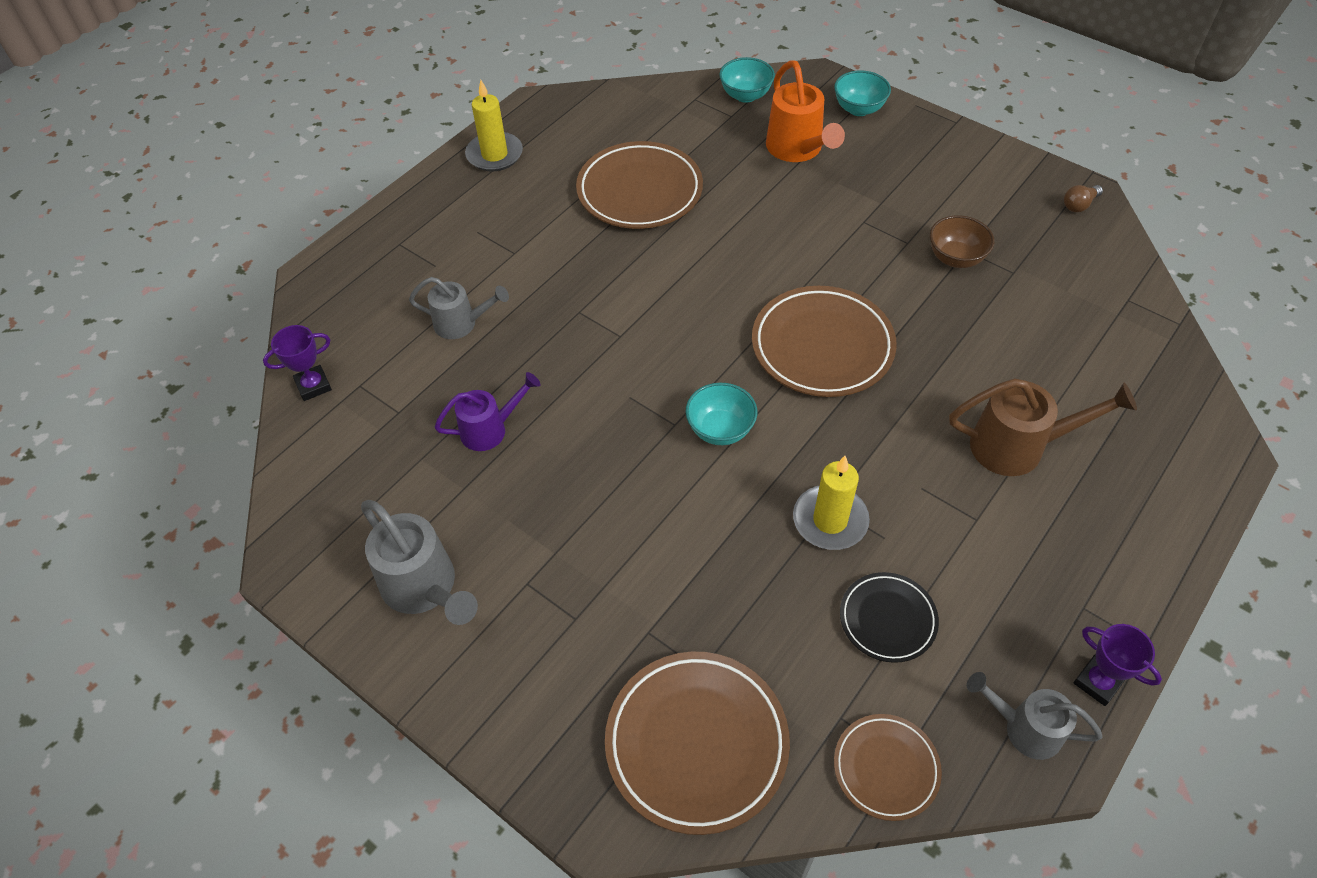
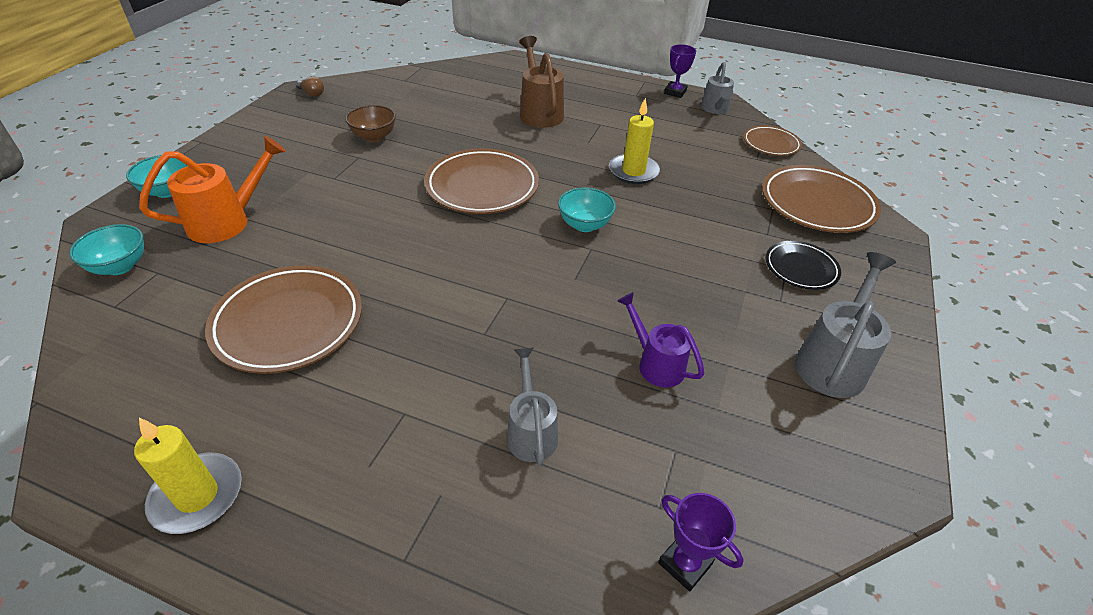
camera: 110 degrees left, 10 degrees down
(887, 619) = (686, 148): black plate -> black plate (801, 268)

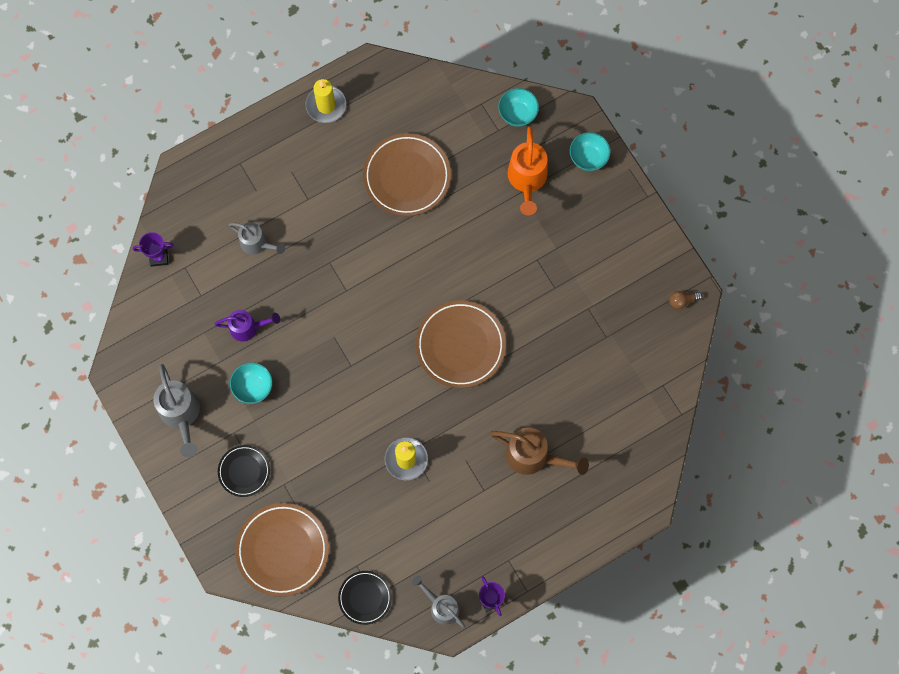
camera: 130 degrees right, 30 degrees up
(374, 137) = (577, 312): brown bowl -> none
(584, 225) = (374, 379): turquoise bowl -> turquoise bowl (253, 387)
(771, 144) = (365, 598): brown plate -> black plate

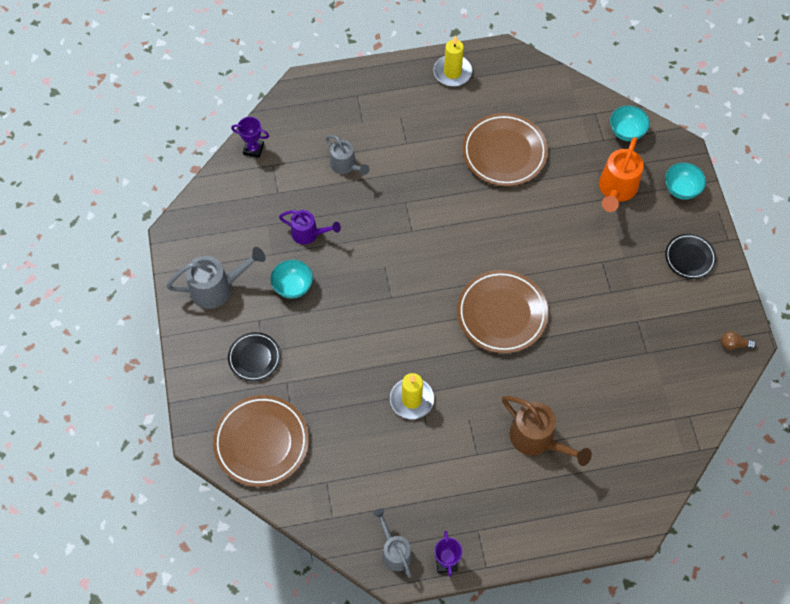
camera: 20 degrees right, 10 degrees down
(181, 414) = (217, 288): grey watering can -> grey watering can turned 105 degrees counterclockwise
(365, 598) = (323, 515): black plate -> black plate (689, 258)

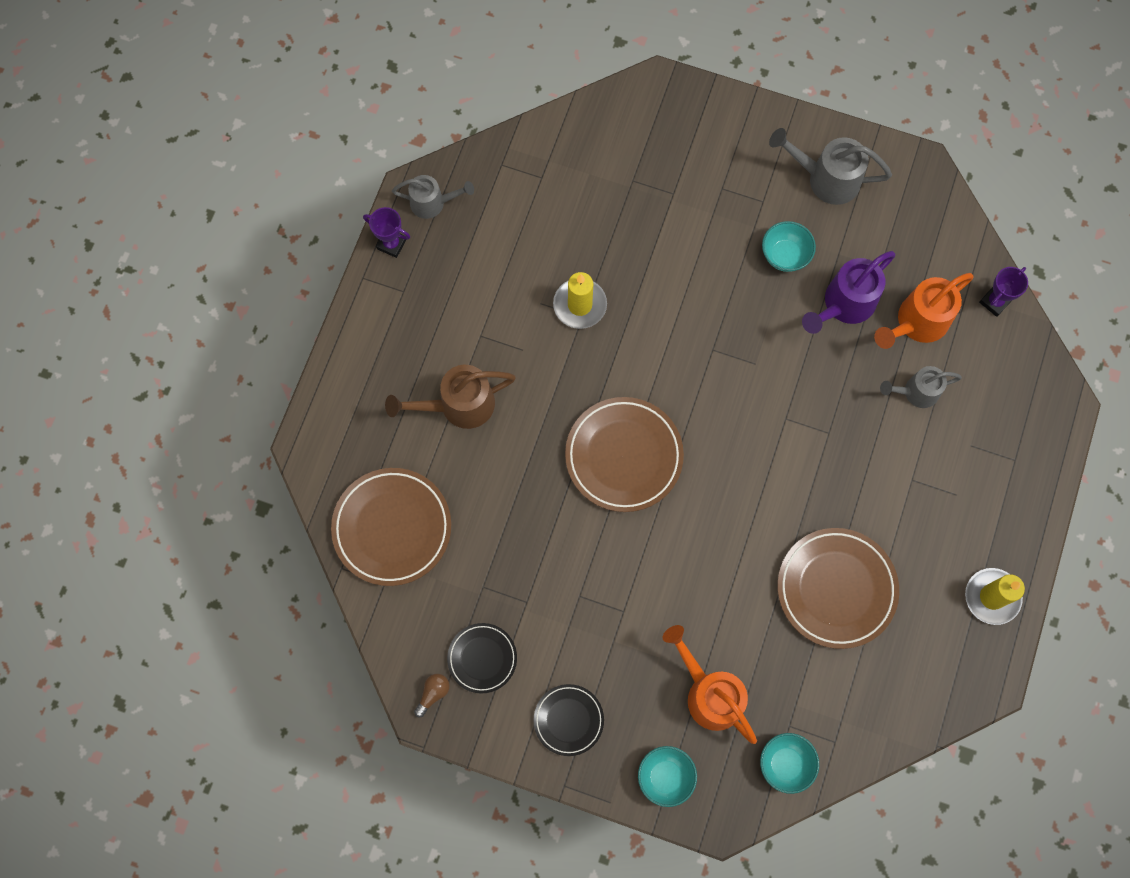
camera: 120 degrees right, 10 degrees up
(217, 288) = (826, 178): grey watering can -> grey watering can turned 90 degrees clockwise
(254, 358) = (720, 176): black plate -> black plate (482, 658)
(261, 442) = (621, 138): brown plate -> brown plate (392, 528)
(296, 186) = (917, 323): none -> orange watering can
(308, 234) = (844, 305): purple watering can -> purple watering can, size x1.52

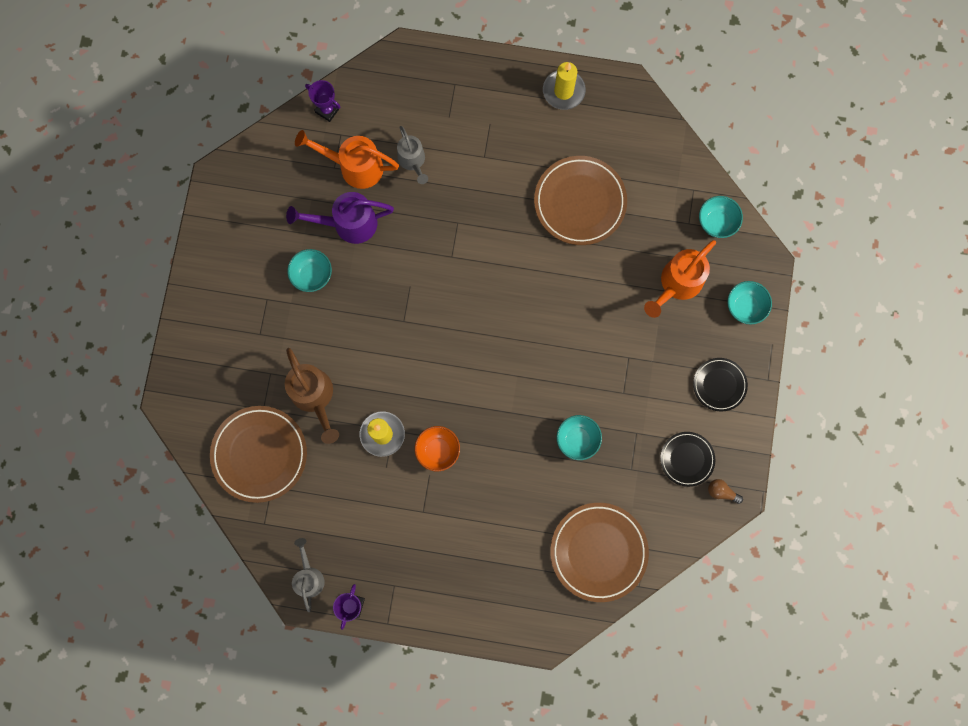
camera: 100 degrees left, 5 degrees up
(459, 405) = (486, 518): brown watering can -> brown watering can (314, 397)
(532, 528) = (577, 439): none -> turquoise bowl
(549, 364) = (438, 450): none -> orange bowl
(623, 456) = (505, 377): brown plate -> brown plate (259, 454)
(826, 178) = (239, 251): grey watering can -> none
(844, 305) = (348, 224): purple watering can -> purple watering can turned 135 degrees clockwise
(917, 323) = (355, 166): orange watering can -> orange watering can turned 150 degrees clockwise

